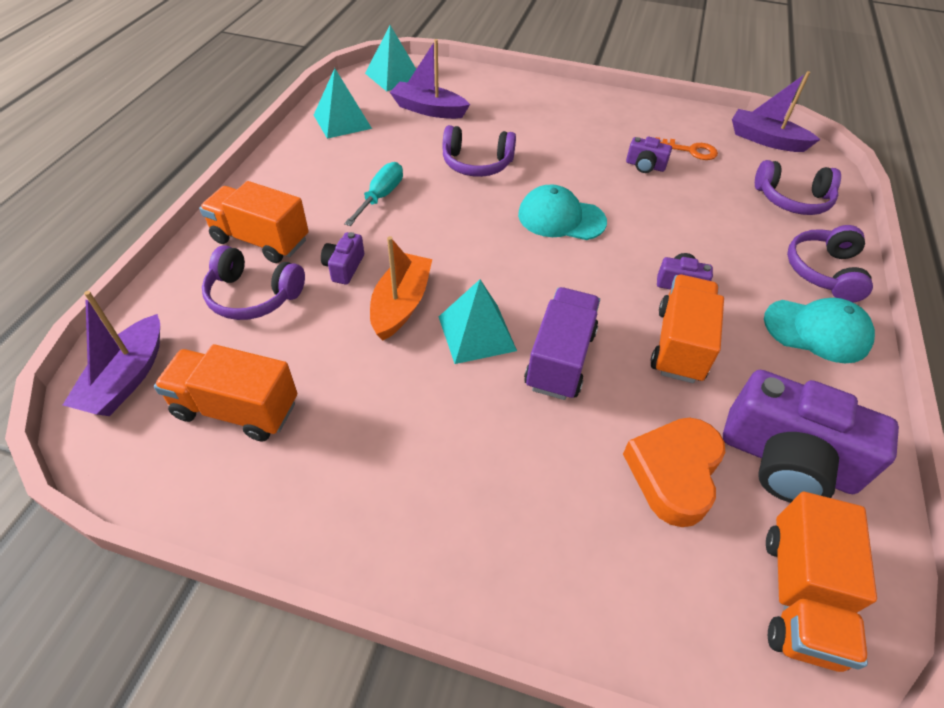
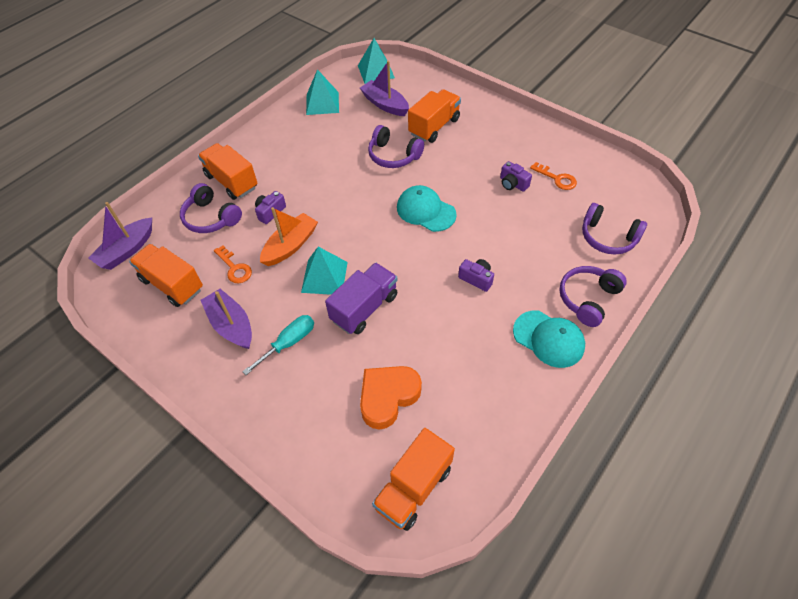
camera: 25 degrees right, 5 degrees up
(330, 357) = (234, 268): none -> orange key
(381, 196) = (317, 167): turquoise screwdriver -> turquoise screwdriver (289, 343)
(679, 344) = (446, 320): orange truck -> orange truck (434, 127)
(766, 140) = (625, 182): purple boat -> purple boat (231, 325)
(786, 461) = (462, 413): purple camera -> none

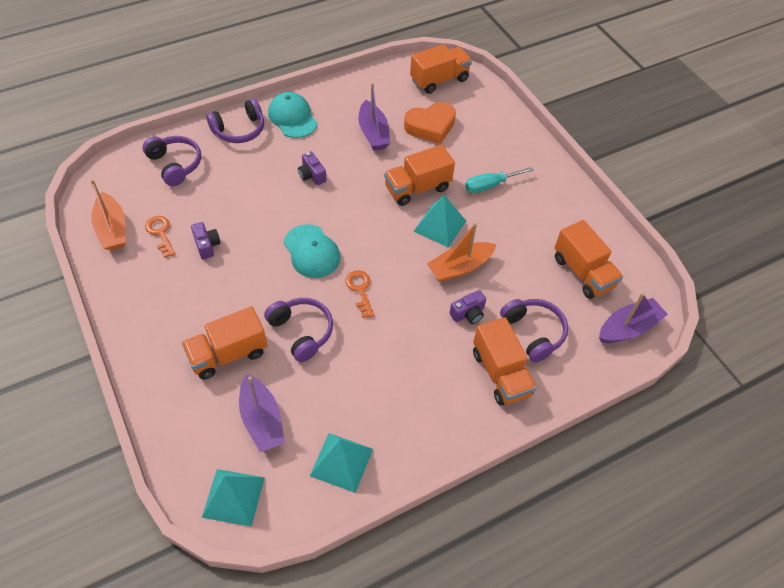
camera: 160 degrees left, 0 degrees up
(231, 325) = (534, 216): purple boat -> purple boat (373, 133)
(234, 268) = (520, 266): orange key -> orange key (360, 290)
(364, 308) = (417, 188): purple truck -> orange truck
(596, 167) = (112, 229): none -> orange boat

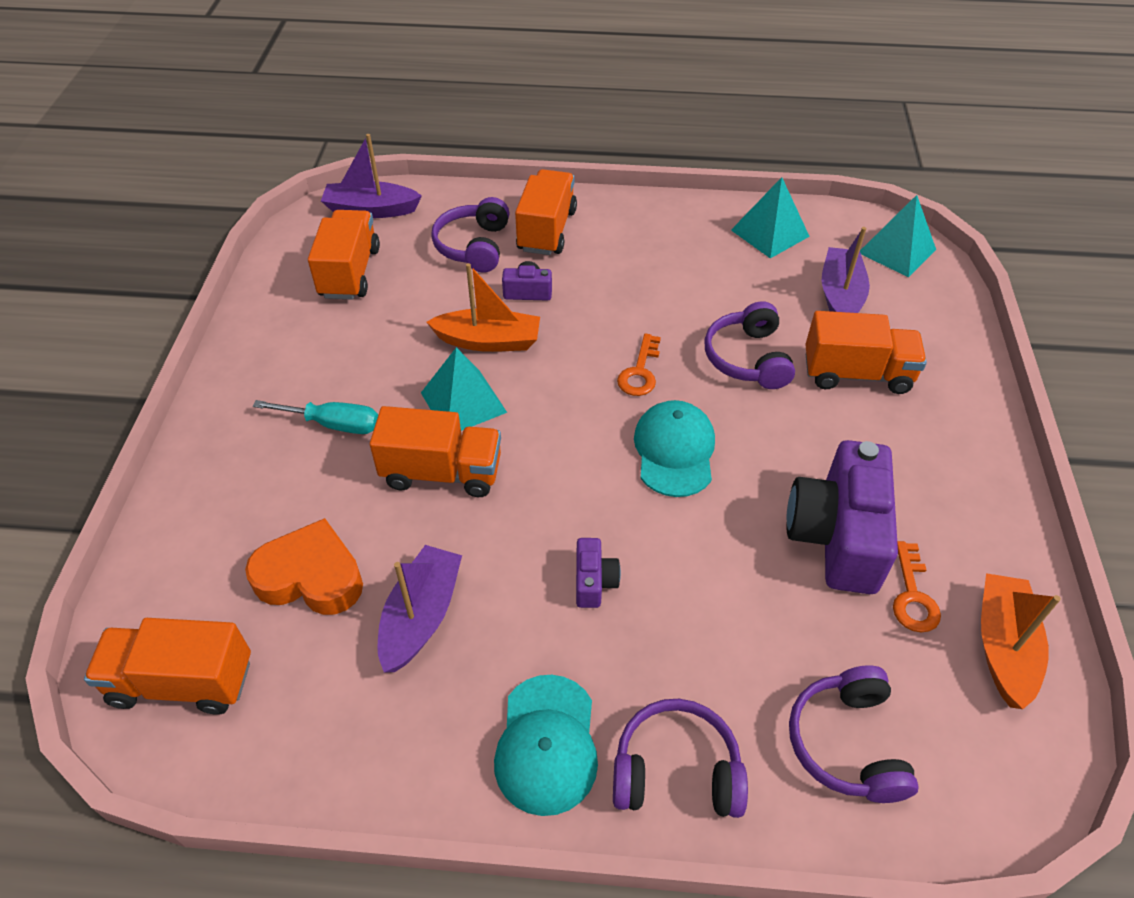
camera: 145 degrees left, 5 degrees down
(207, 245) = (837, 536): purple camera -> purple camera, size x2.22

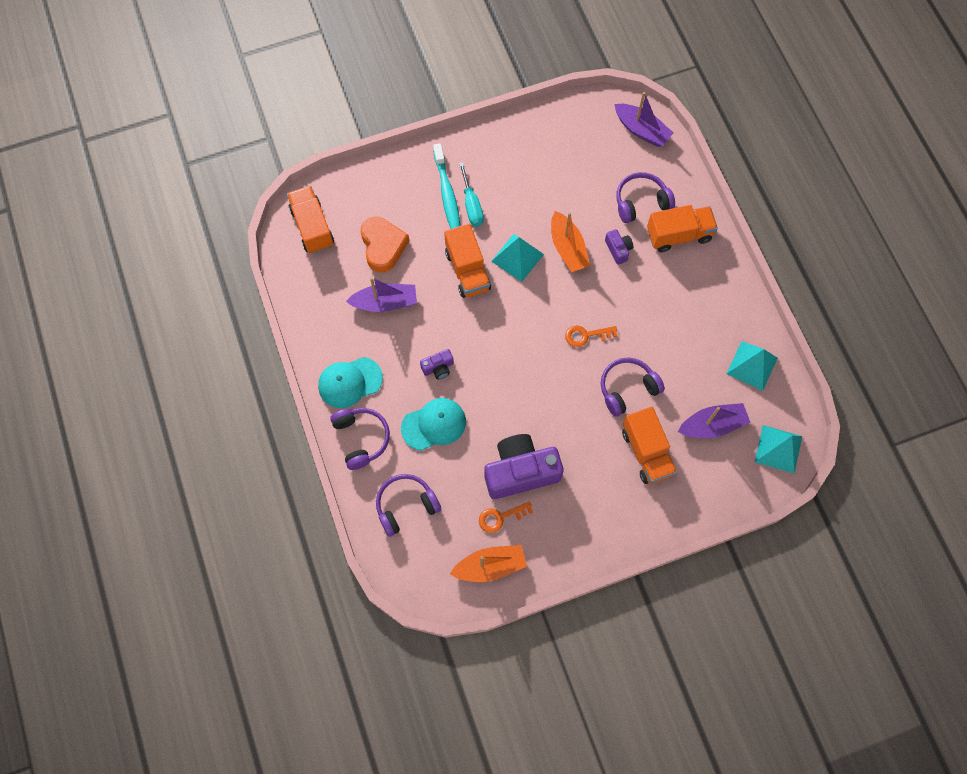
camera: 65 degrees right, 20 degrees up
(288, 448) = (447, 194): none -> turquoise toothbrush
(349, 272) = (582, 150): orange truck -> none
(371, 210) = (641, 130): purple boat -> purple boat turned 150 degrees clockwise
(674, 451) = (537, 374): turquoise cap -> turquoise cap (434, 425)

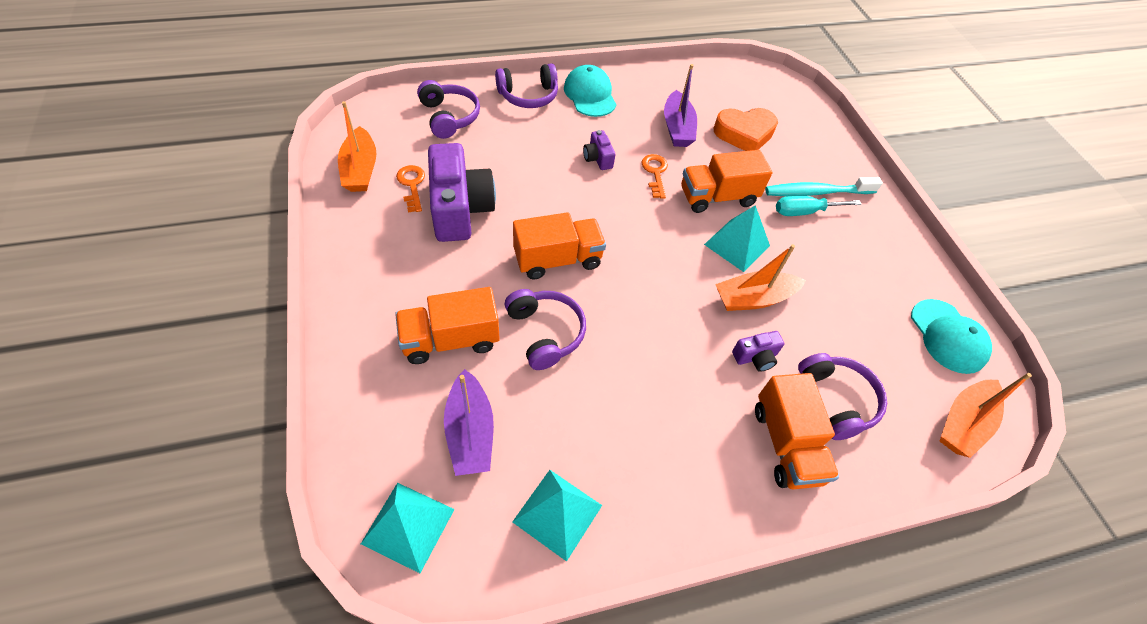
camera: 90 degrees right, 15 degrees down
(312, 227) = (762, 88): orange truck -> orange truck (557, 259)
(434, 425) = (532, 147): turquoise cap -> turquoise cap (948, 336)
(586, 335) = (627, 299): orange key -> orange key (655, 173)
(641, 130) = (963, 423): purple boat -> orange boat

